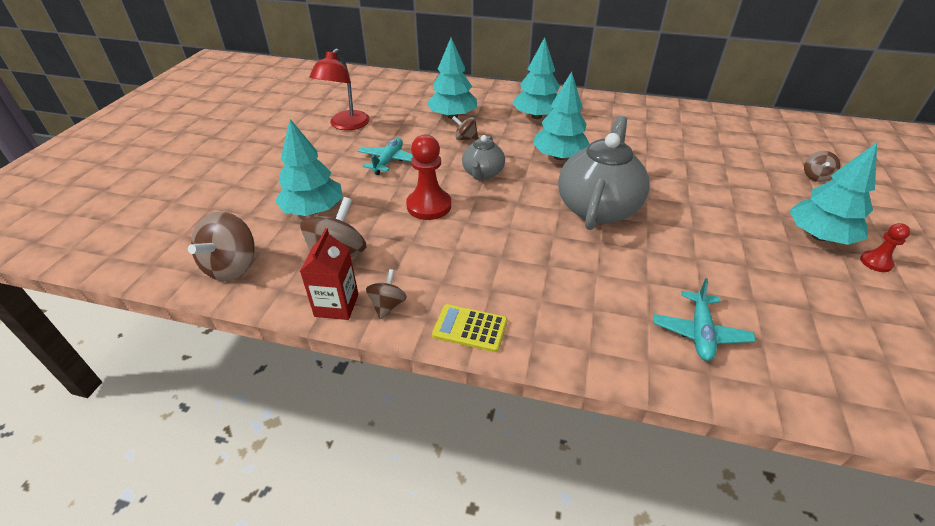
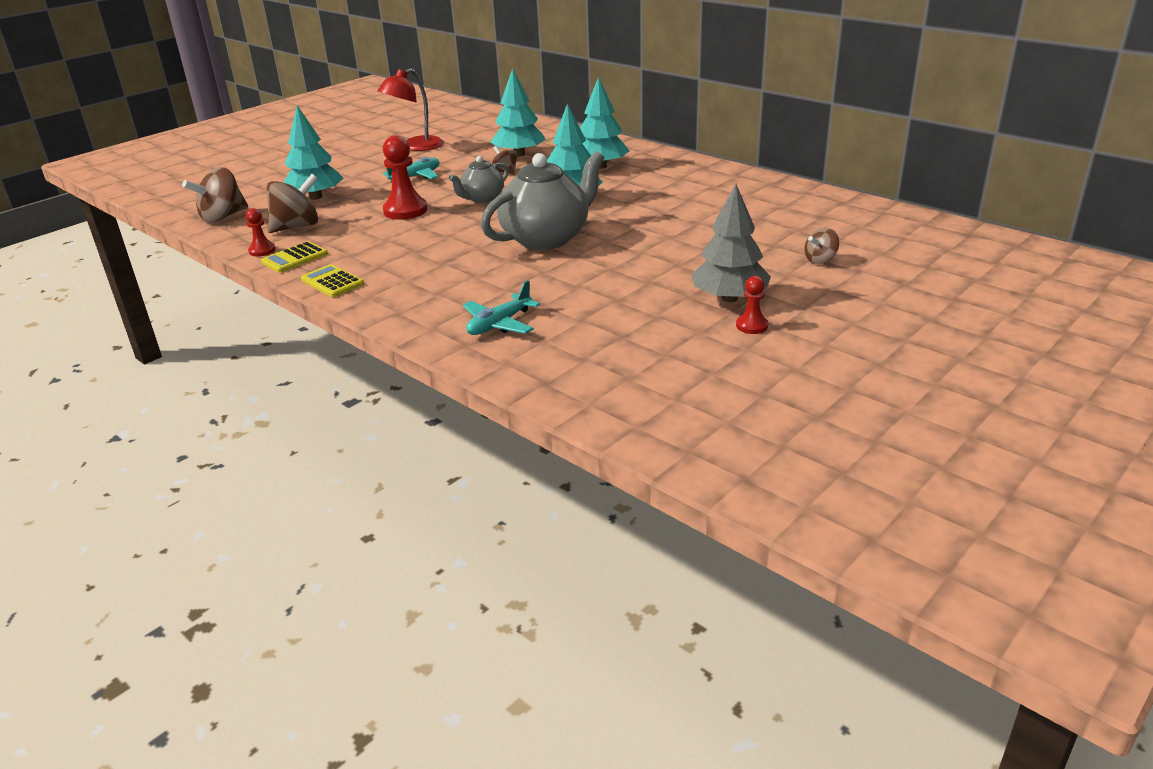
camera: 30 degrees right, 10 degrees down
(336, 305) = (262, 250): red carton -> red pawn
(388, 305) = (295, 258): brown spinning top -> yellow calculator
(819, 236) = (729, 298): turquoise tree -> grey tree

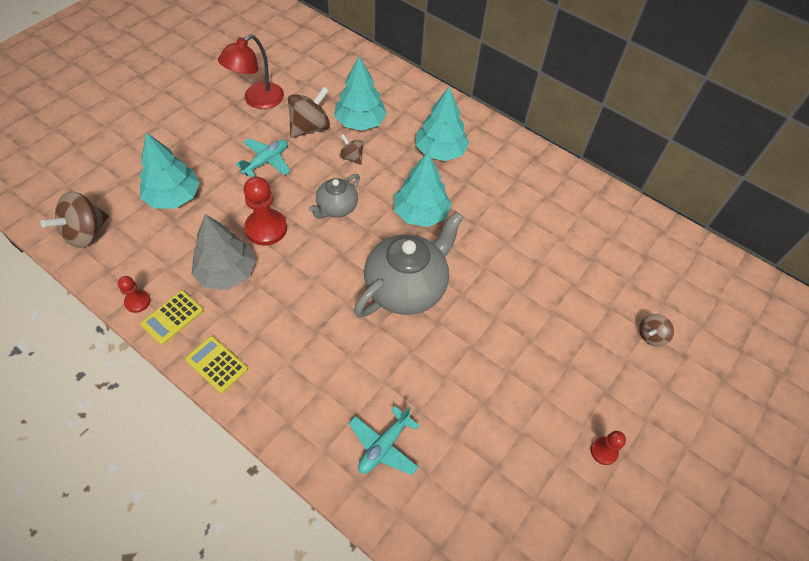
camera: 10 degrees left, 25 degrees up
(297, 226) = (164, 255): brown spinning top -> brown spinning top (310, 127)
(729, 298) = (580, 402): grey tree -> grey tree (227, 272)

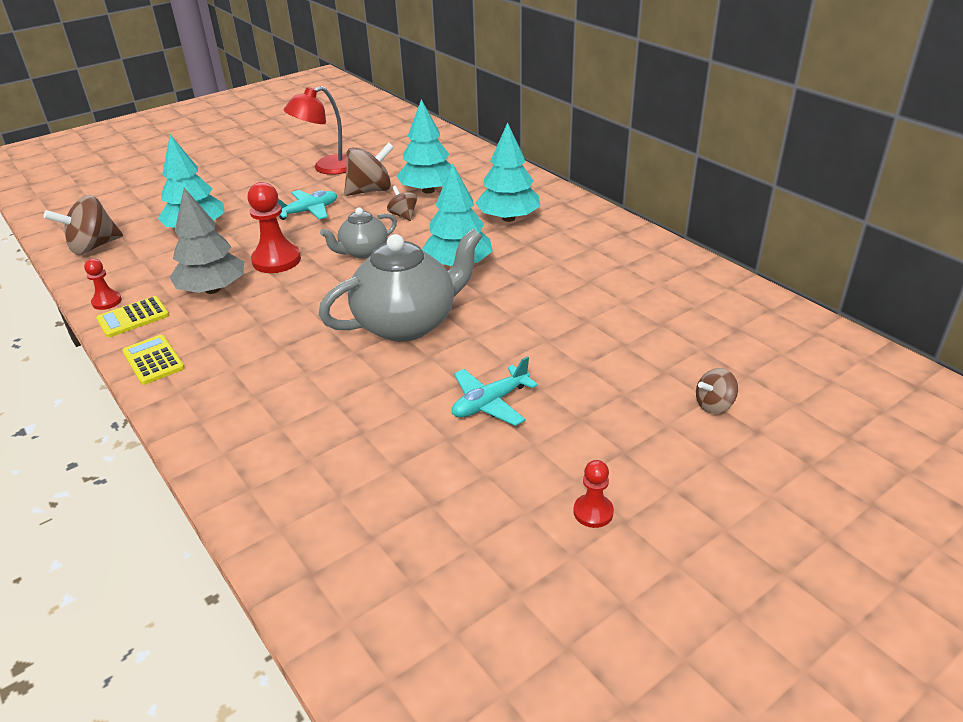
camera: 20 degrees right, 20 degrees down
(384, 446) = (299, 459): turquoise plane -> turquoise plane (490, 403)

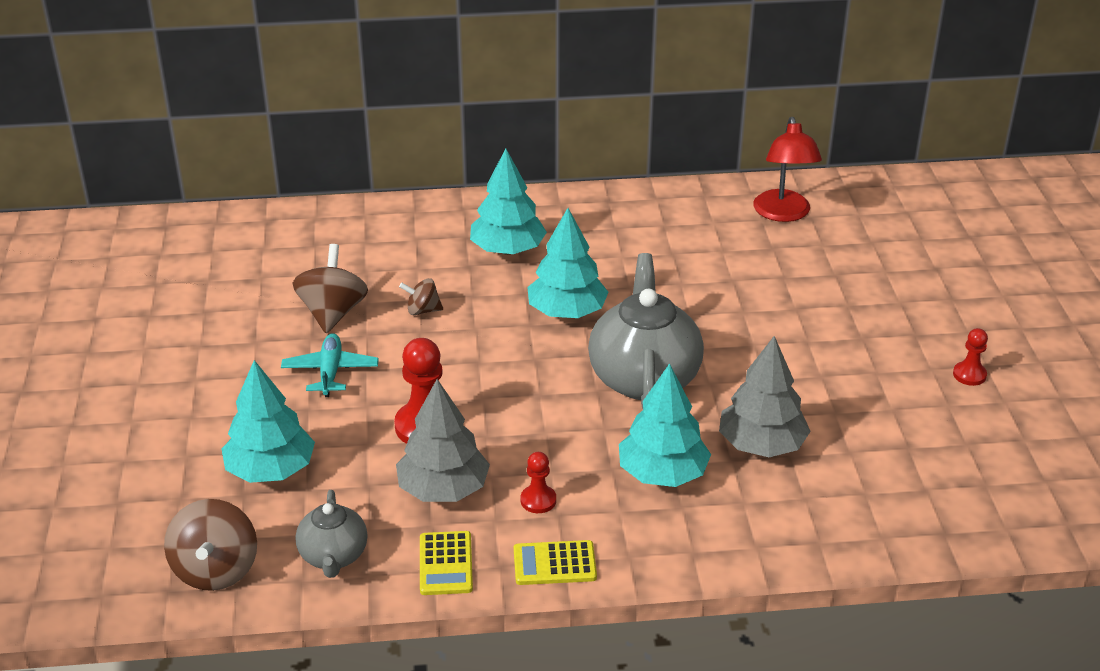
camera: 60 degrees left, 0 degrees up
(107, 301) = (384, 580): red pawn -> red pawn (538, 500)
(327, 168) = (226, 325): red lamp -> red lamp (783, 214)
(363, 252) = (474, 362): grey teapot -> grey teapot (333, 556)
(365, 410) = (761, 445): none -> grey tree
(428, 190) = (383, 275): turquoise tree -> turquoise tree (662, 474)
(490, 403) = (807, 374): turquoise plane -> none
(714, 405) = (894, 272): brown spinning top -> none

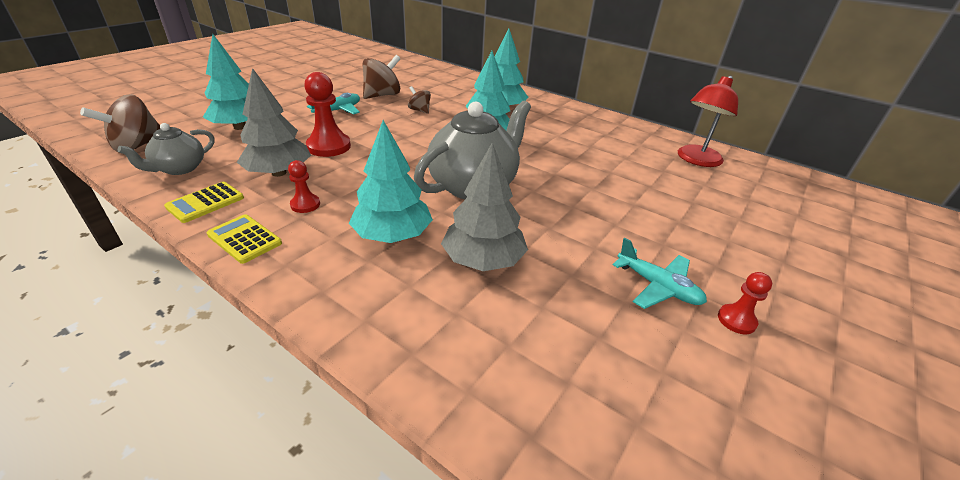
camera: 40 degrees right, 0 degrees up
(899, 381) = (657, 286): none -> turquoise plane

